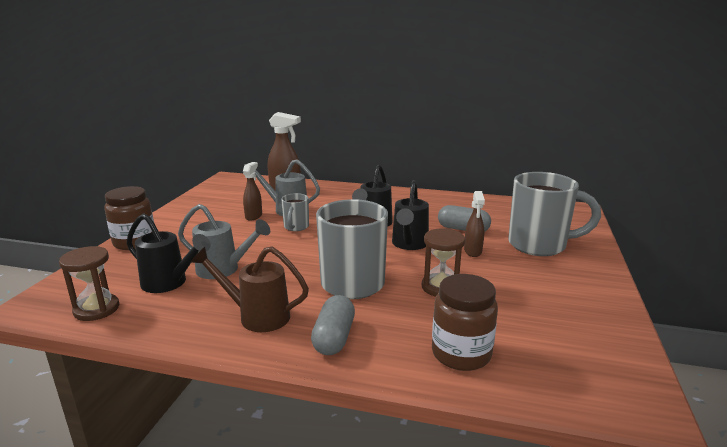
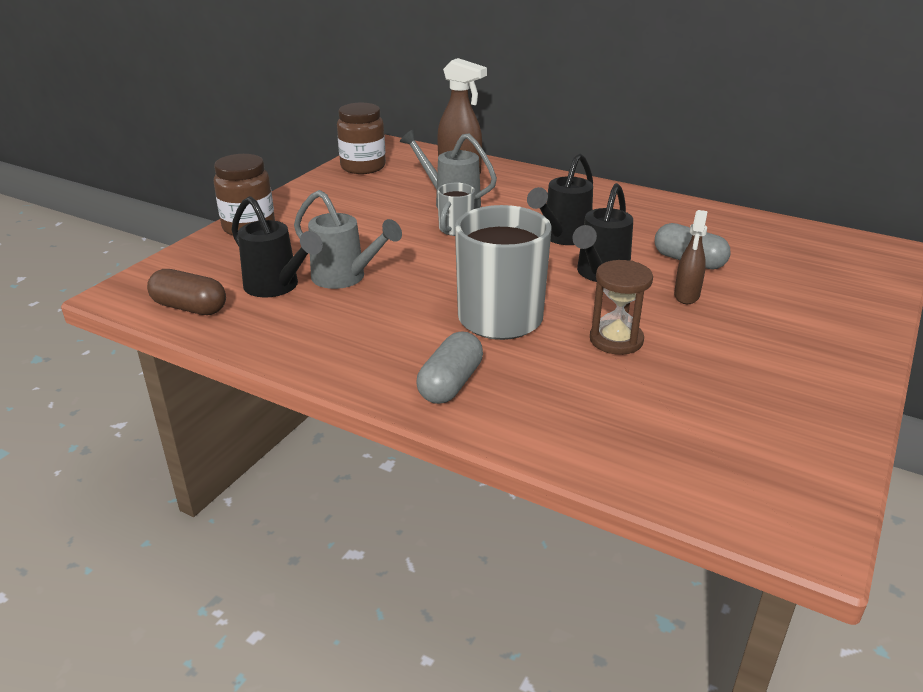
camera: 15 degrees right, 10 degrees up
(96, 309) = (190, 307): brown hourglass -> brown capsule
(254, 216) = (405, 207): brown spray bottle -> none
(257, 316) = (367, 343): brown watering can -> none
(461, 354) = (601, 429): brown jar -> brown jar (363, 167)
(539, 245) = (792, 299): grey mug -> none

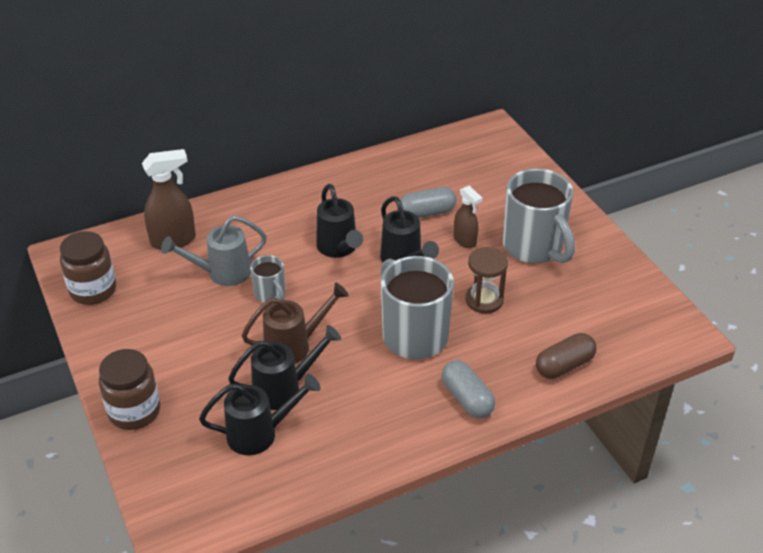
camera: 55 degrees left, 10 degrees up
(190, 307) = (242, 498): brown capsule -> brown capsule (564, 365)
(345, 278) = (284, 389): grey watering can -> black watering can
(405, 263) = (294, 346): none -> brown watering can
(752, 342) = (534, 248): none -> grey mug

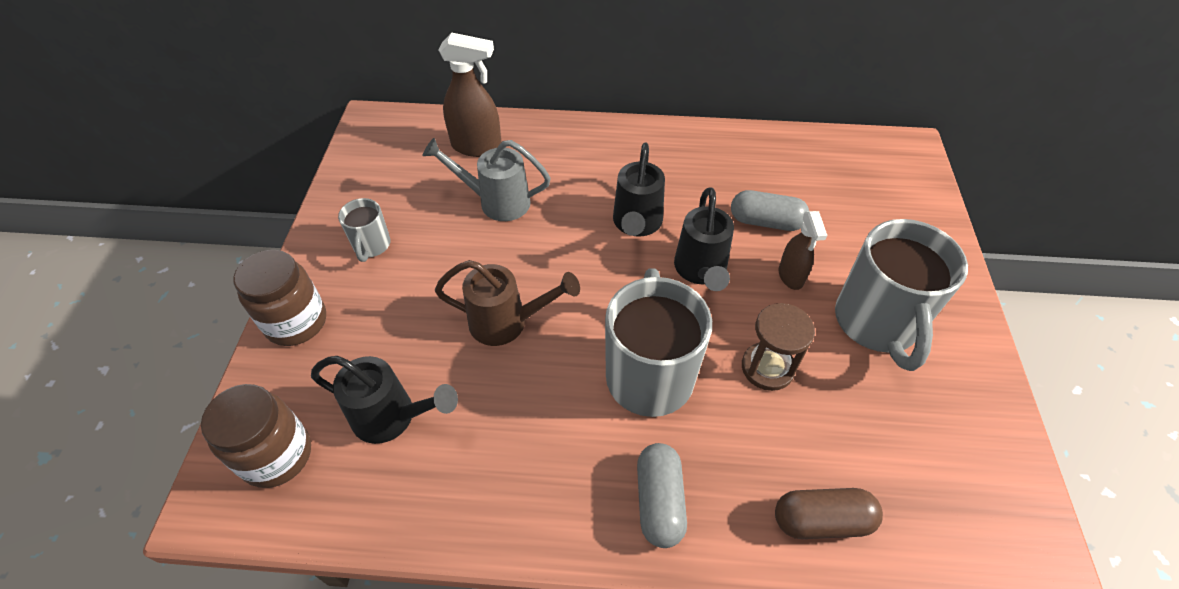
camera: 30 degrees right, 10 degrees up
(93, 290) = (366, 168): brown jar -> brown jar (277, 455)
(270, 295) = (526, 248): grey mug -> grey mug (371, 246)
(284, 389) = (458, 372): black watering can -> none

